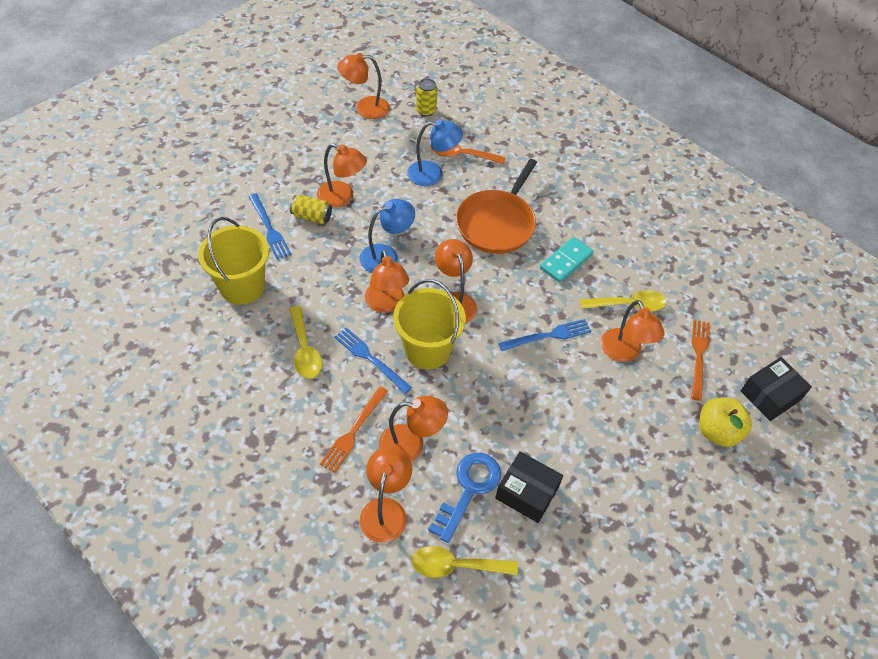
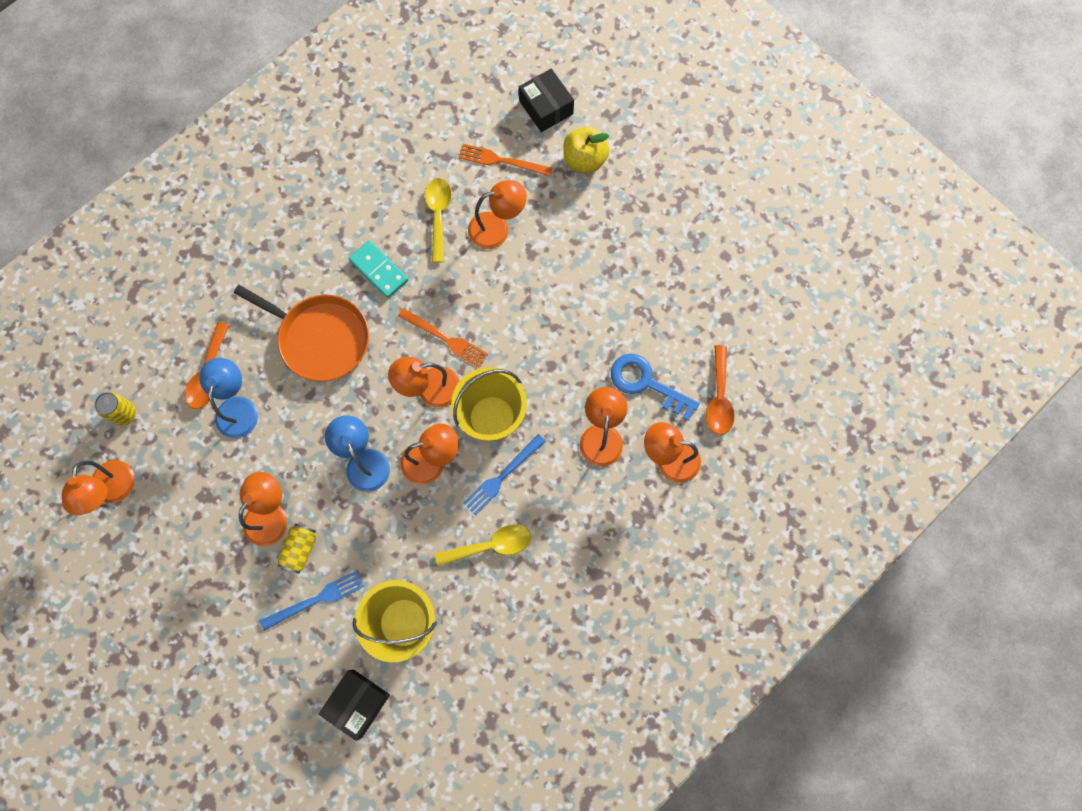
camera: 85 degrees left, 20 degrees up
(353, 431) = (587, 491): orange fork -> orange fork (445, 339)
(456, 566) = (719, 398): yellow spoon -> orange spoon
(527, 493) = (648, 332): black box -> black box (357, 703)
(548, 336) = (476, 297): blue fork -> none

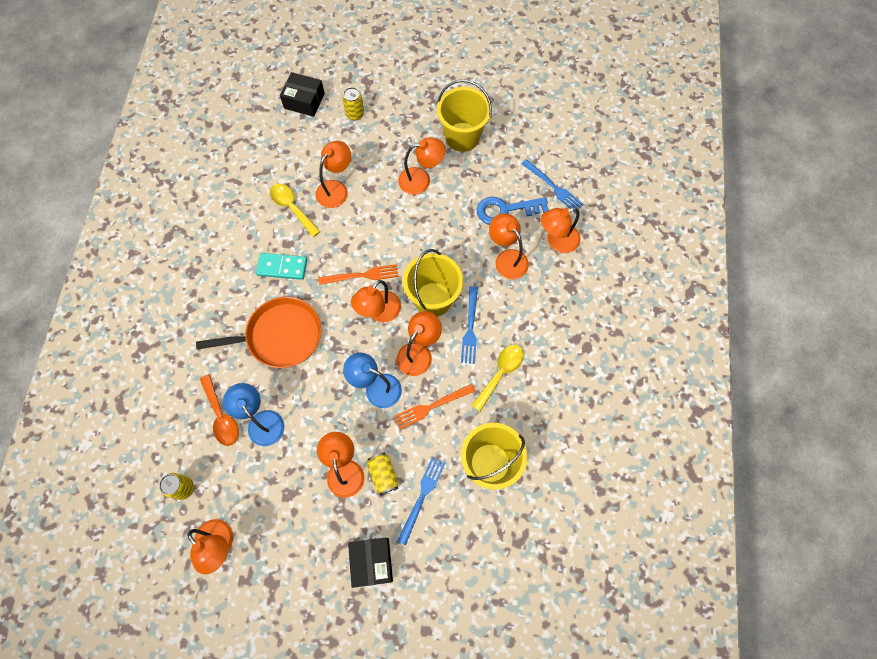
camera: 40 degrees left, 5 degrees down
(357, 703) = (506, 537): black box -> black box (371, 562)
(501, 161) = (304, 149): orange fork -> orange fork (431, 406)
(584, 160) = (355, 114): yellow apple -> yellow can
(589, 283) = (421, 180): none -> orange lamp
(672, 269) = (462, 137): none -> yellow bucket
(719, 398) = (553, 187): orange spoon -> blue fork

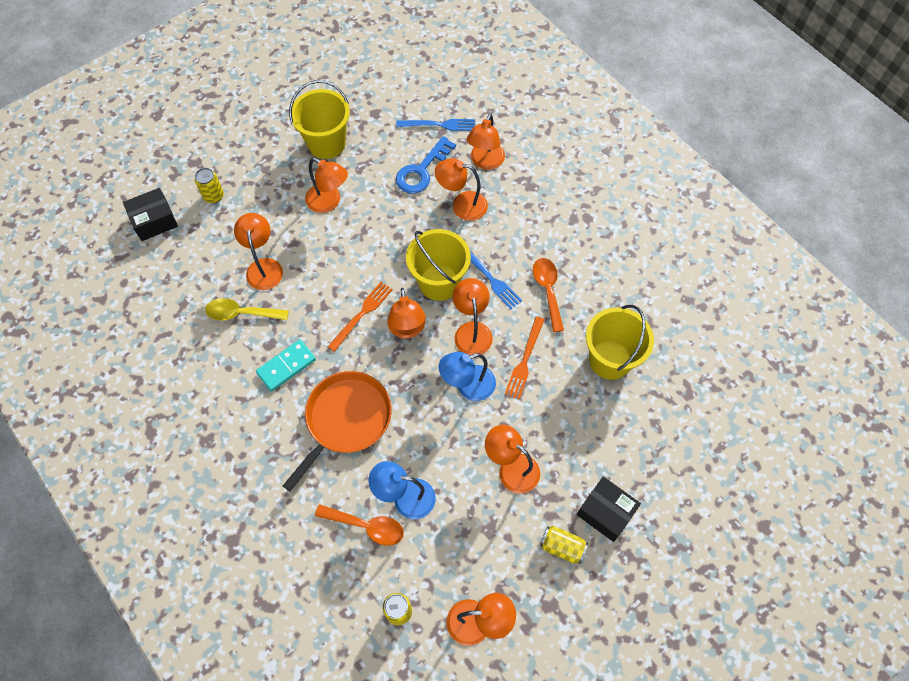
camera: 45 degrees left, 5 degrees down
(383, 475) = (544, 443): yellow can -> yellow can (562, 547)
(421, 180) = (329, 202): orange lamp -> orange lamp turned 90 degrees clockwise
(422, 497) = (589, 430): blue fork -> none
(500, 373) = (548, 290): yellow spoon -> orange spoon

